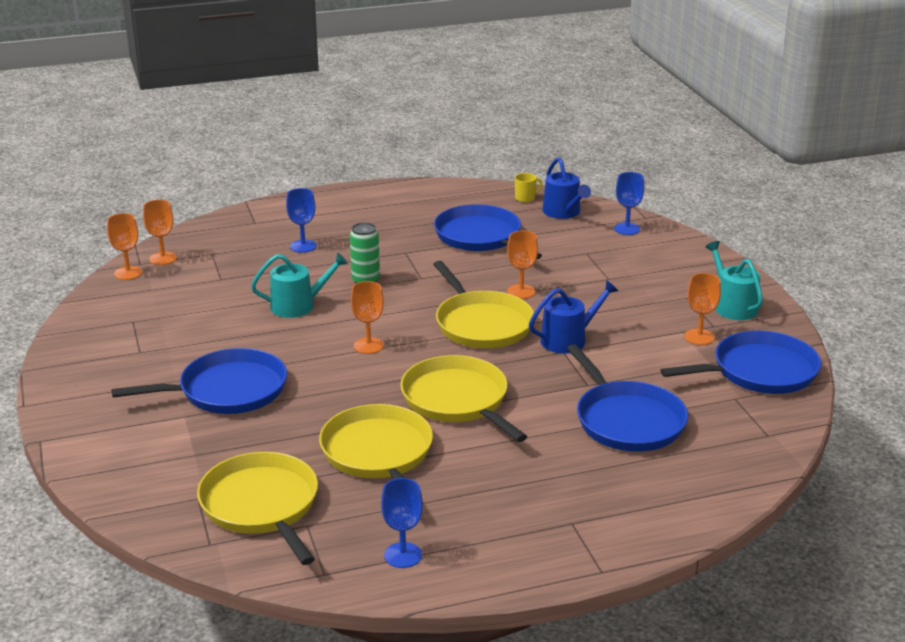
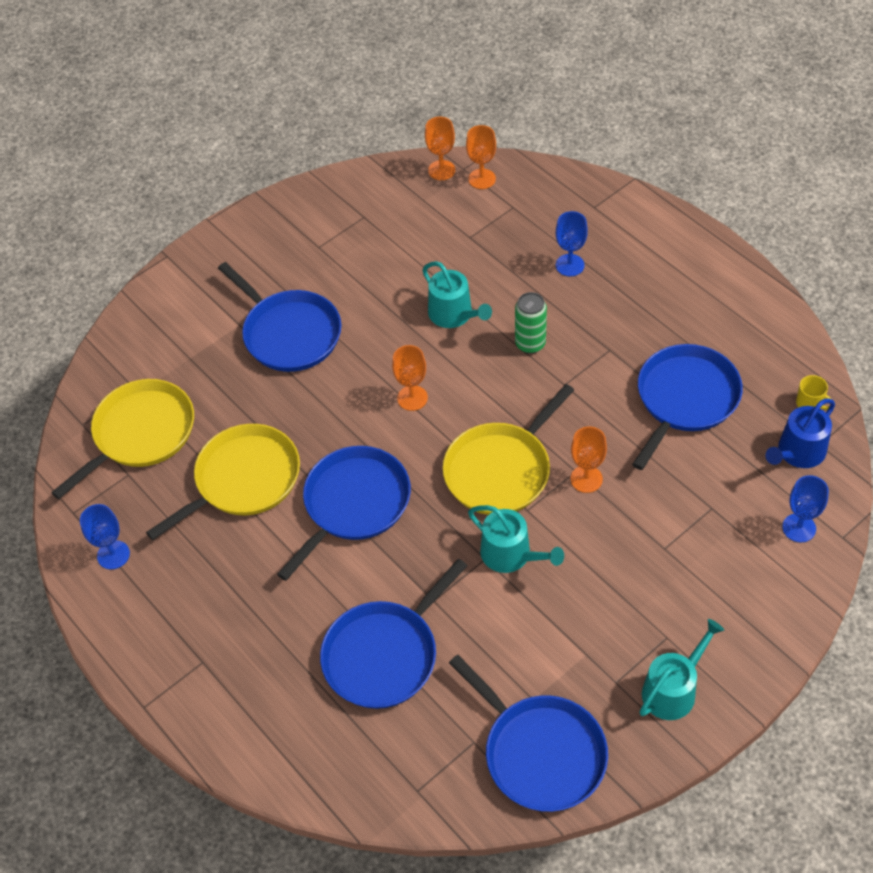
camera: 70 degrees right, 25 degrees up
(458, 400) = (353, 504): yellow pan -> blue pan
(568, 340) = (511, 555): blue watering can -> turquoise watering can
(699, 337) = (583, 674): orange goblet -> none

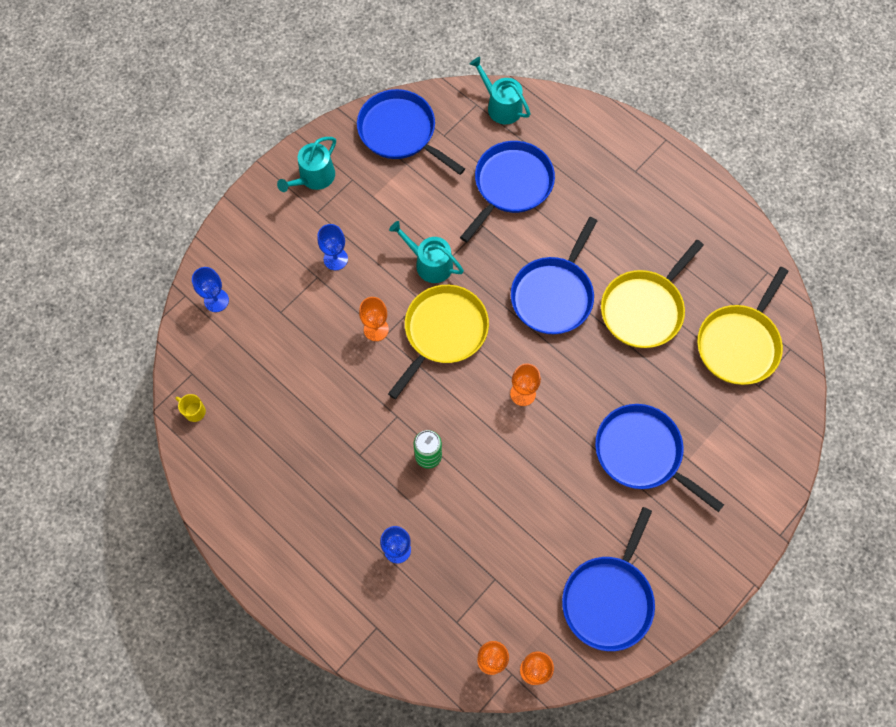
camera: 170 degrees right, 15 degrees up
(113, 555) = (724, 241): blue goblet -> blue goblet (335, 259)
(454, 314) = (498, 484): turquoise watering can -> turquoise watering can (501, 106)
(685, 399) = (296, 408): blue pan -> blue pan (608, 598)
(798, 452) = (209, 365): blue watering can -> none

